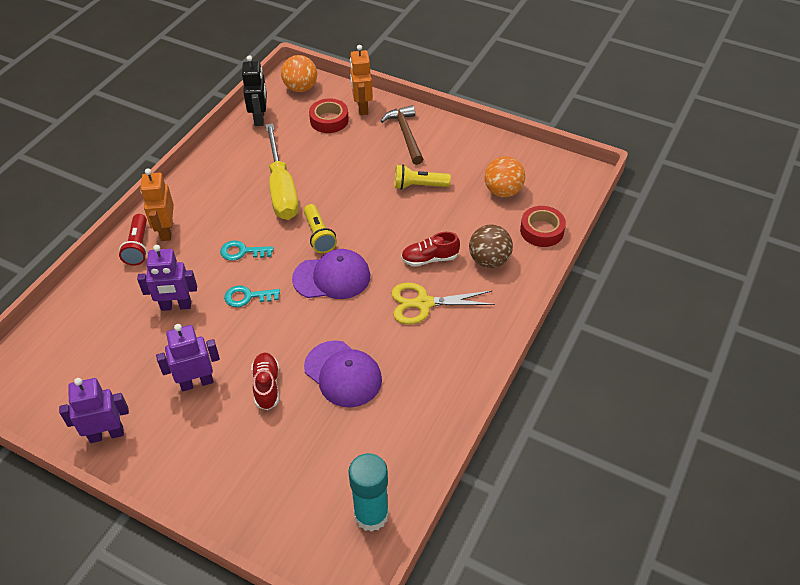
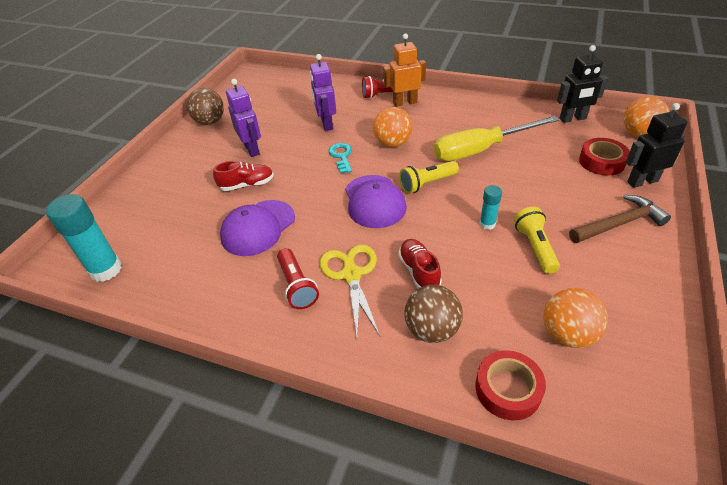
camera: 85 degrees right, 5 degrees down
(106, 434) = (210, 122): purple robot -> brown ball
(242, 252) = (392, 143): turquoise key -> orange ball
(362, 107) = (642, 181): orange robot -> black robot
(385, 207) = (487, 224): none -> turquoise glue stick
(428, 343) = (297, 286): none -> red flashlight

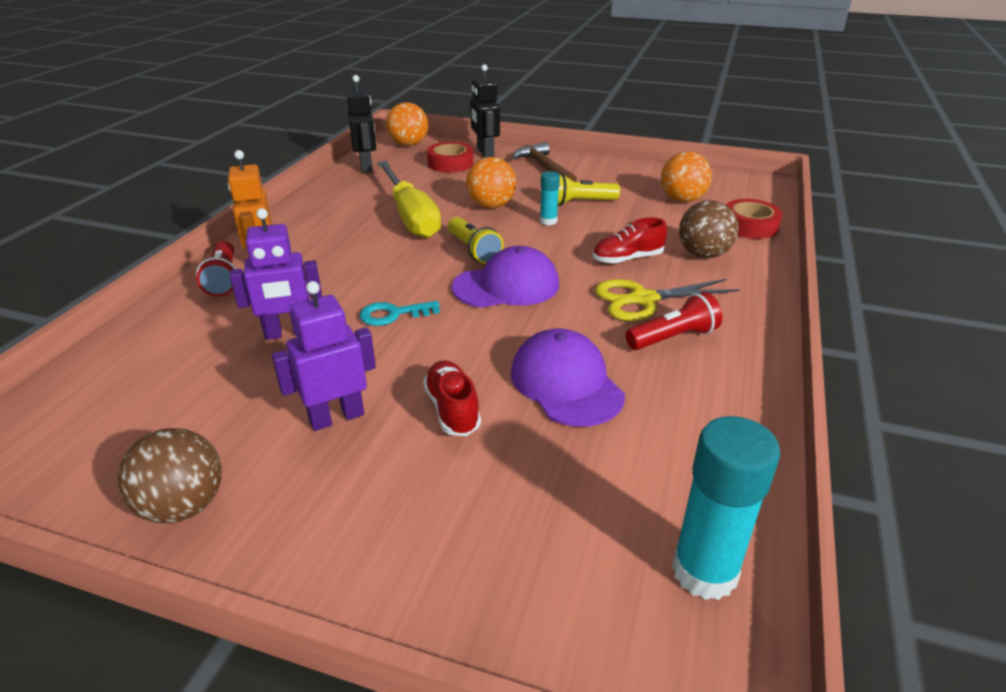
camera: 95 degrees left, 10 degrees down
(258, 228) = (566, 383): purple cap -> purple cap turned 150 degrees counterclockwise
(392, 143) = (374, 272): orange ball -> orange ball (491, 206)

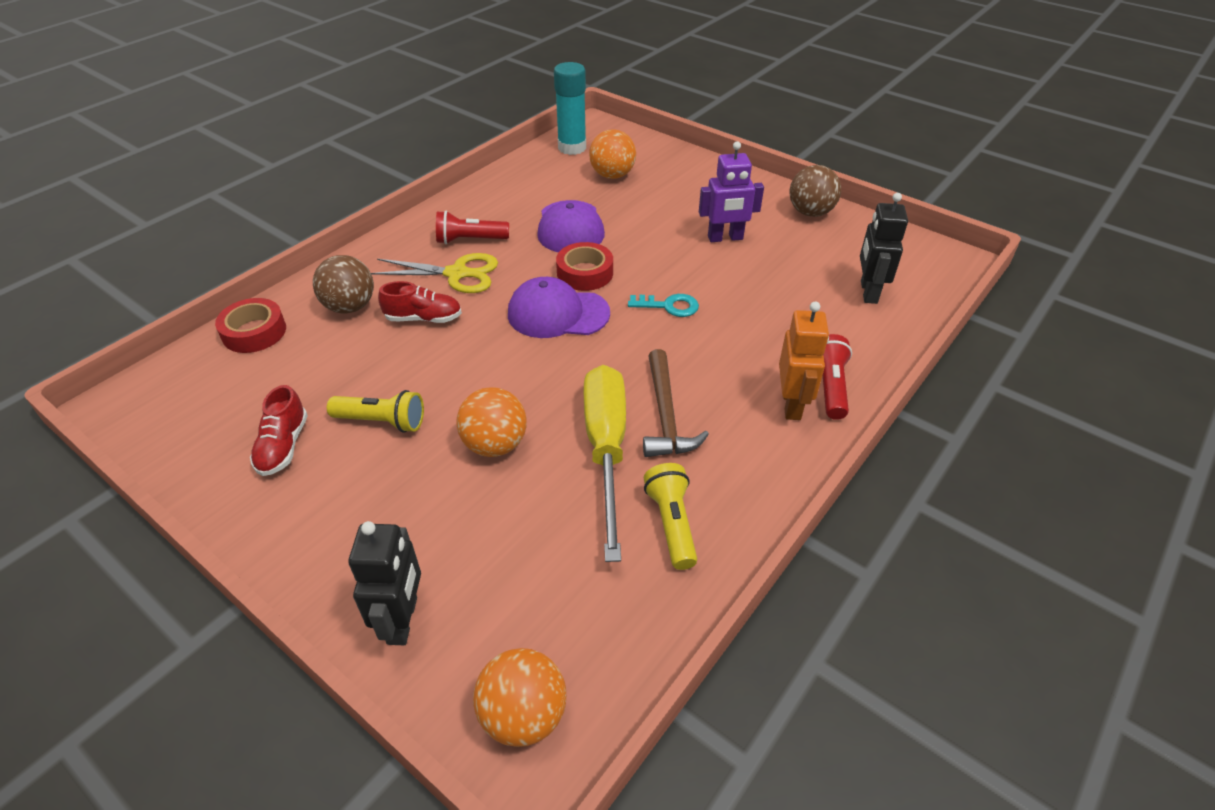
camera: 160 degrees left, 10 degrees up
(288, 333) = (759, 307): purple robot -> none
(366, 167) = (632, 627): black robot -> black robot (868, 292)
(450, 163) = (485, 594): red tape -> red tape (585, 273)
(452, 410) = (651, 227): red shoe -> red shoe (283, 446)
(473, 250) = (562, 367): yellow flashlight -> yellow flashlight (671, 524)
(544, 168) = (349, 530): brown hammer -> brown hammer (665, 416)
(548, 221) = (450, 395): turquoise glue stick -> none
(682, 200) = (261, 394): orange ball -> orange ball (612, 175)

